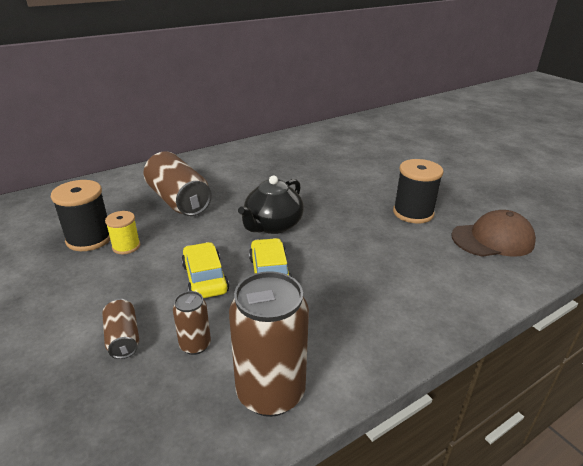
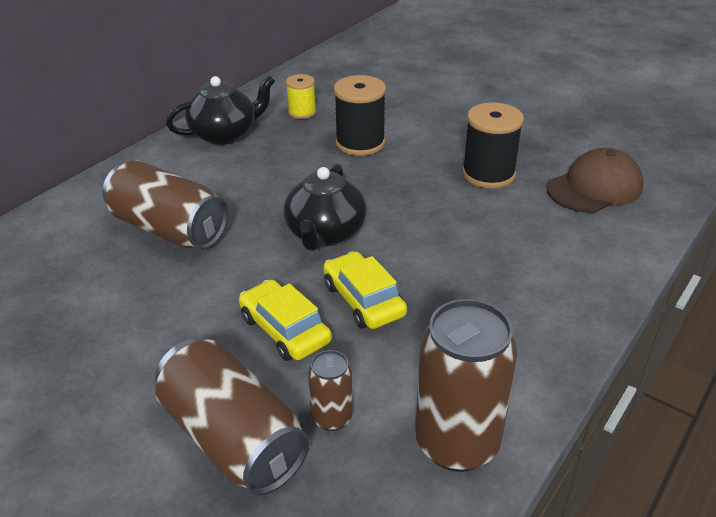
camera: 20 degrees left, 5 degrees up
(89, 239) = (77, 319): black spool -> black spool (360, 143)
(123, 338) = (233, 438): brown can -> brown can, size x1.98
(126, 246) = (142, 316): yellow spool -> yellow spool (302, 112)
(250, 155) = (225, 134): none -> black teapot

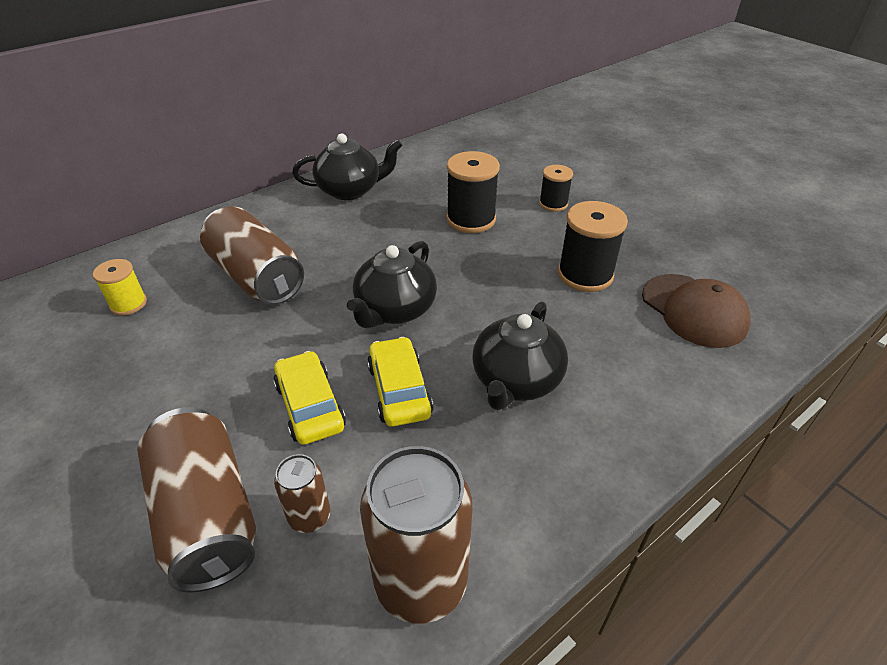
camera: 15 degrees right, 5 degrees up
(302, 112) = (430, 179): yellow spool -> yellow spool (128, 304)
(432, 118) = (553, 204): none -> black spool
(466, 272) = (516, 381): none -> black teapot
(595, 187) = (694, 310): brown cap -> brown cap turned 75 degrees clockwise

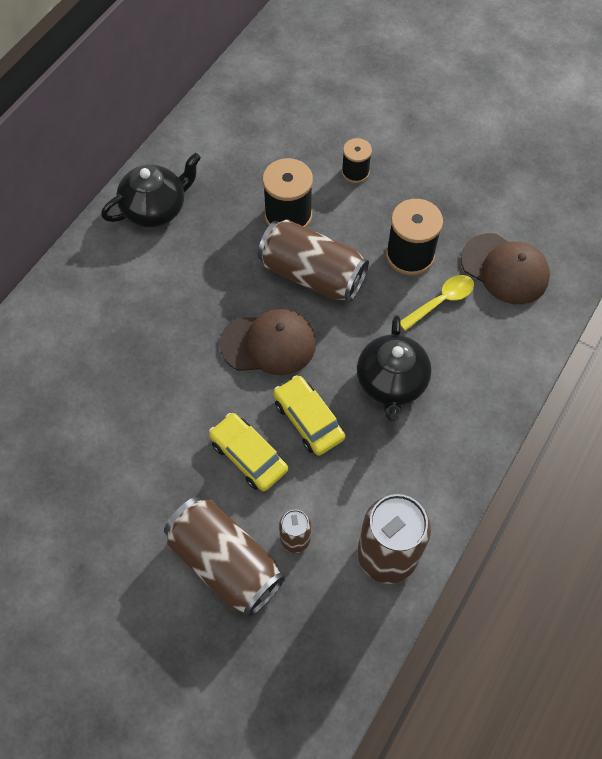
camera: 20 degrees left, 20 degrees up
(128, 304) = (35, 410): yellow spool -> none
(257, 277) = (130, 345): brown can -> brown can (312, 274)
(395, 310) = (269, 343): black teapot -> brown cap
(607, 321) = (441, 301): none -> yellow spoon

